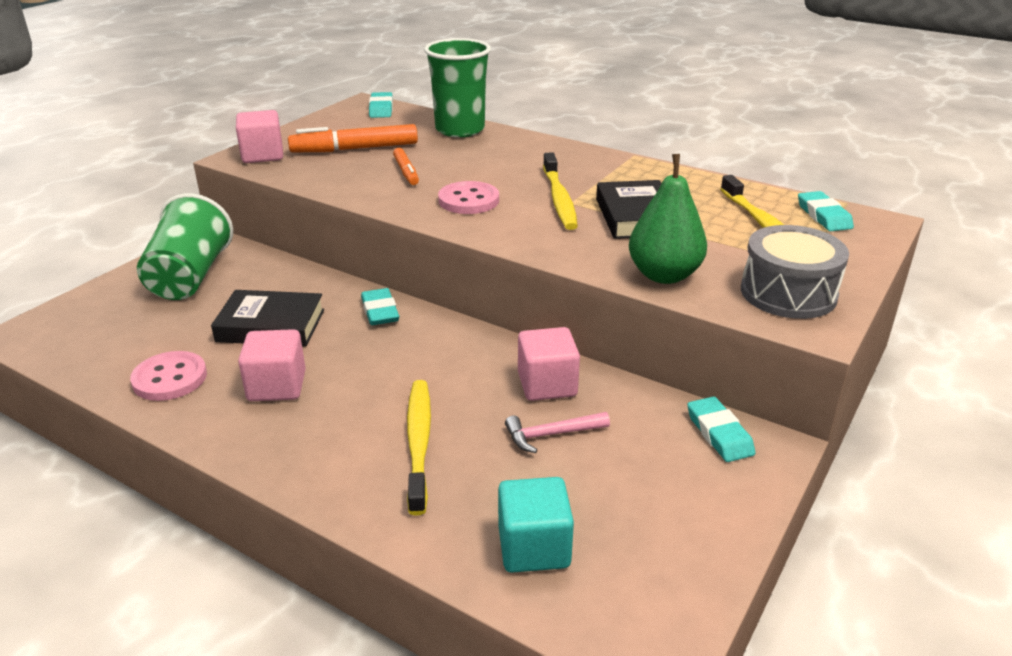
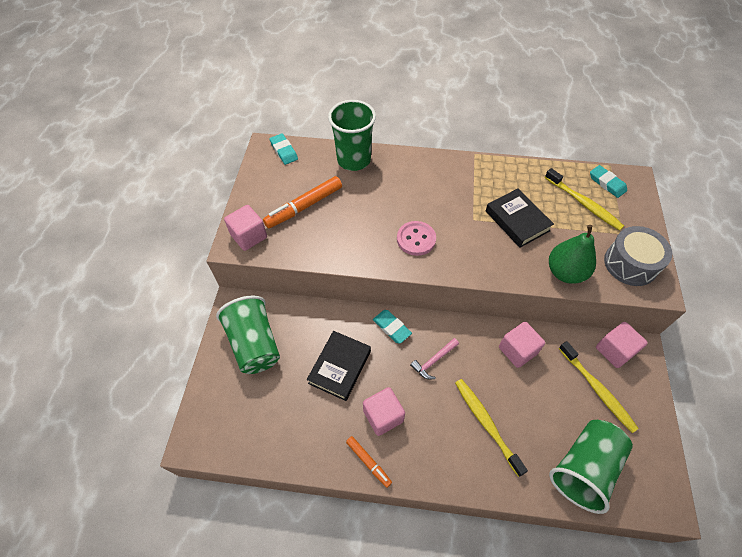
camera: 25 degrees left, 25 degrees up
(170, 378) = (318, 438): pink button -> none
(271, 325) = (340, 367): black book -> black book turned 45 degrees counterclockwise
(406, 172) = (356, 221): orange marker -> orange marker (368, 462)
(534, 547) = (584, 468): turquoise cube -> green cup
(551, 435) = (543, 387): pink hammer -> pink hammer (433, 361)
(559, 199) = (465, 218): yellow toothbrush -> yellow toothbrush (597, 389)
(719, 433) = (614, 350): turquoise eraser -> pink cube

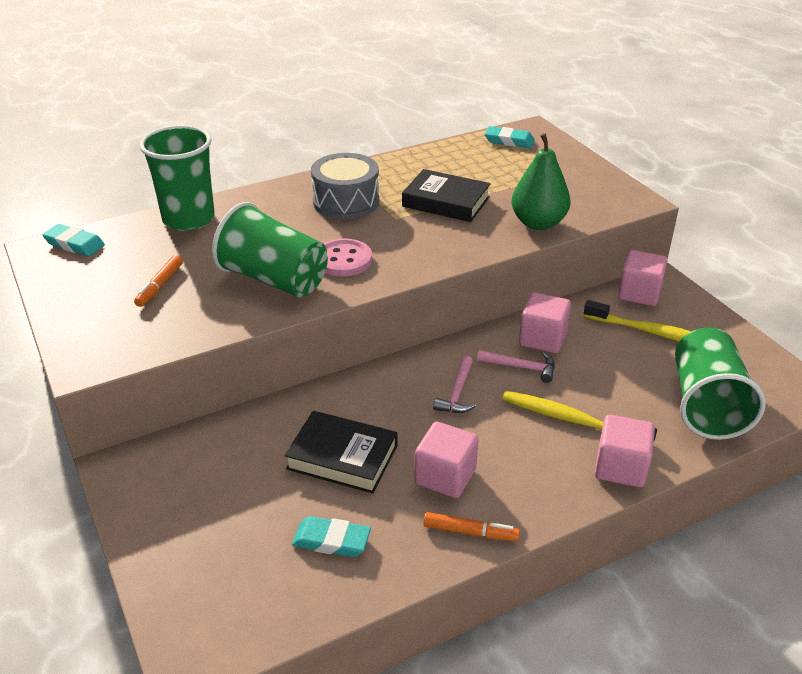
camera: 35 degrees left, 20 degrees down
(249, 236) = (101, 345): pink cube -> pink cube (620, 468)
(254, 344) = (192, 493): green cup -> green cup (274, 279)
(304, 206) = (160, 285): orange marker -> orange marker, size x0.57
(340, 367) = (342, 457): black book -> black book turned 60 degrees counterclockwise
(391, 327) = (375, 386): turquoise eraser -> turquoise eraser (331, 540)
(486, 365) = (521, 367): none -> pink hammer
(583, 204) = (502, 164): yellow toothbrush -> none
(630, 264) = (594, 192): grey drum -> grey drum (346, 201)

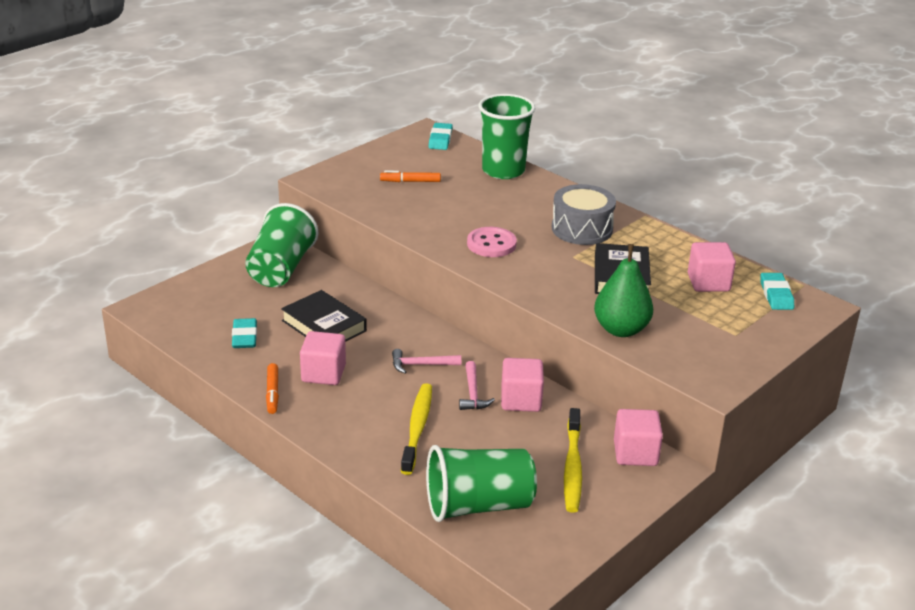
camera: 70 degrees right, 5 degrees down
(274, 279) = (445, 221): green cup -> green cup (281, 268)
(342, 457) = (324, 326): black book -> black book turned 45 degrees counterclockwise
(620, 468) = (370, 459): pink cube -> pink cube (708, 283)

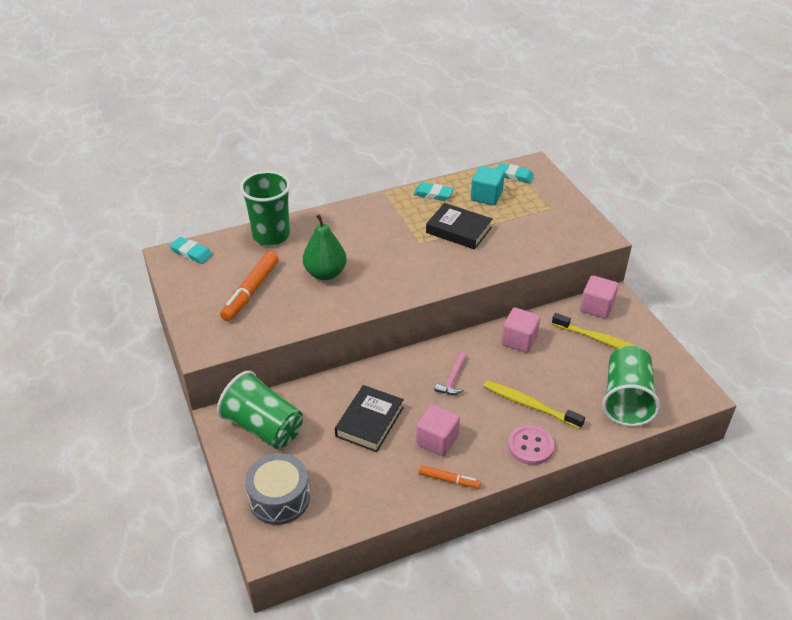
camera: 65 degrees left, 10 degrees up
(244, 337) = (358, 479): turquoise eraser -> turquoise eraser (433, 194)
(324, 326) = (369, 422): black book -> black book turned 45 degrees counterclockwise
(410, 181) = (251, 291): orange marker -> orange marker, size x1.77
(473, 393) = (500, 362): pink hammer -> none
(491, 244) = (379, 277): pink button -> pink button (530, 446)
(582, 229) = (385, 226): grey drum -> grey drum (279, 498)
(621, 329) = (524, 253): green pear -> green pear (325, 273)
(708, 283) = (486, 196): pink cube -> turquoise cube

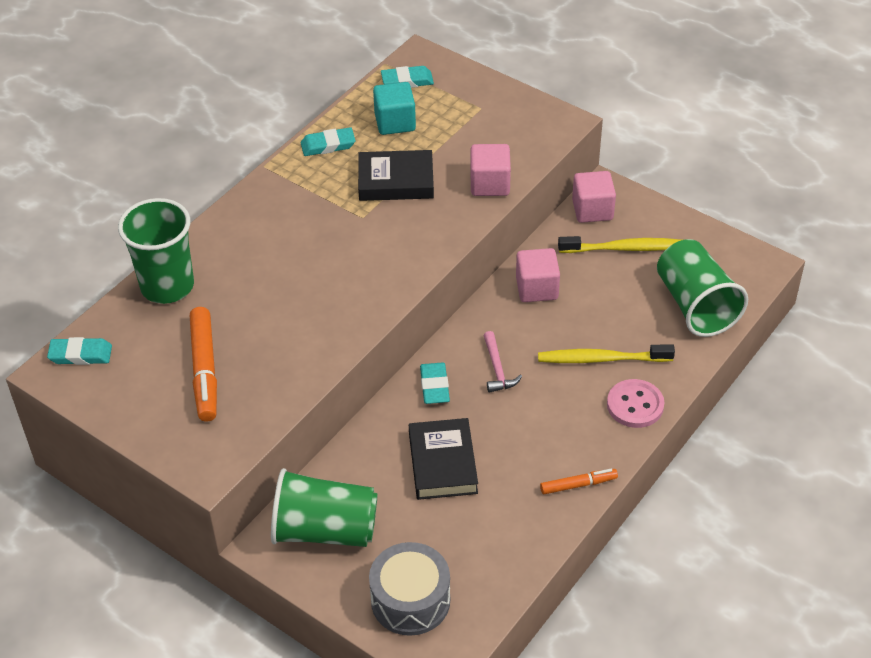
camera: 30 degrees left, 5 degrees up
(325, 273) = (279, 306): green pear -> none
(403, 371) = (434, 386): none -> turquoise eraser
(437, 440) = (533, 447): pink cube -> pink cube (490, 184)

